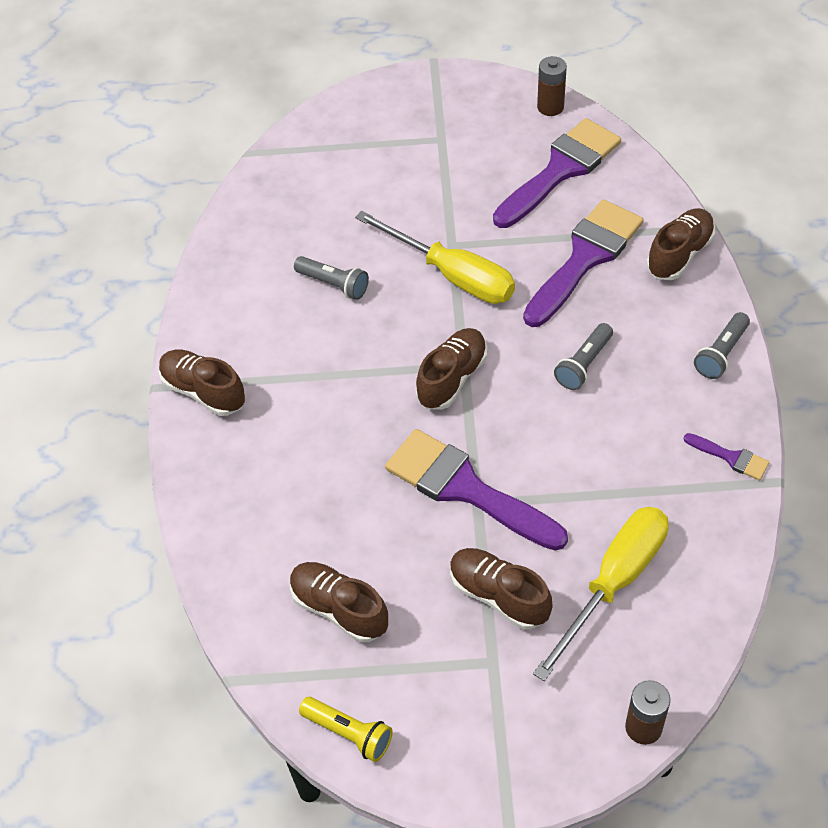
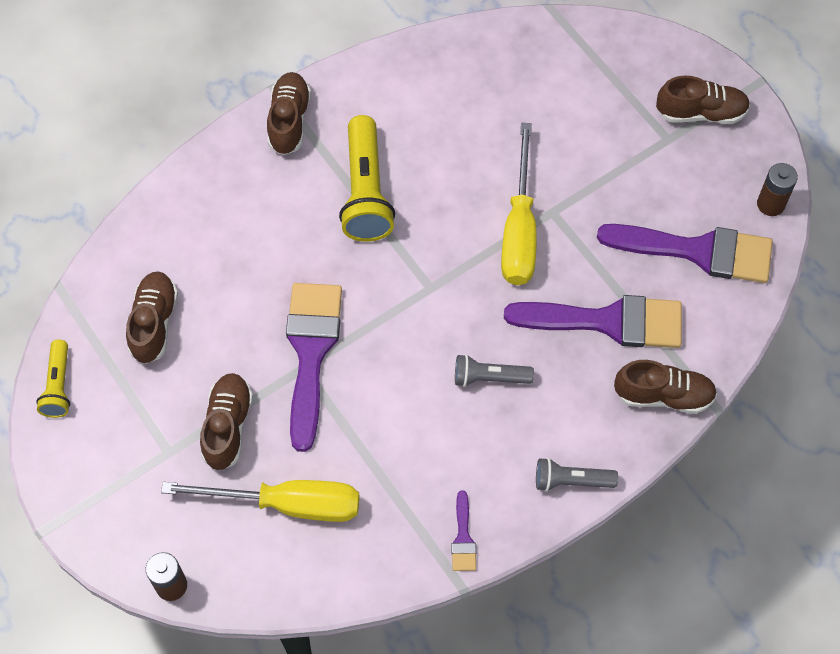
camera: 55 degrees right, 10 degrees up
(327, 367) = (365, 192): none -> yellow flashlight
(333, 284) = (451, 148): grey flashlight -> none
(452, 378) = (412, 286): brown shoe -> brown shoe (701, 113)

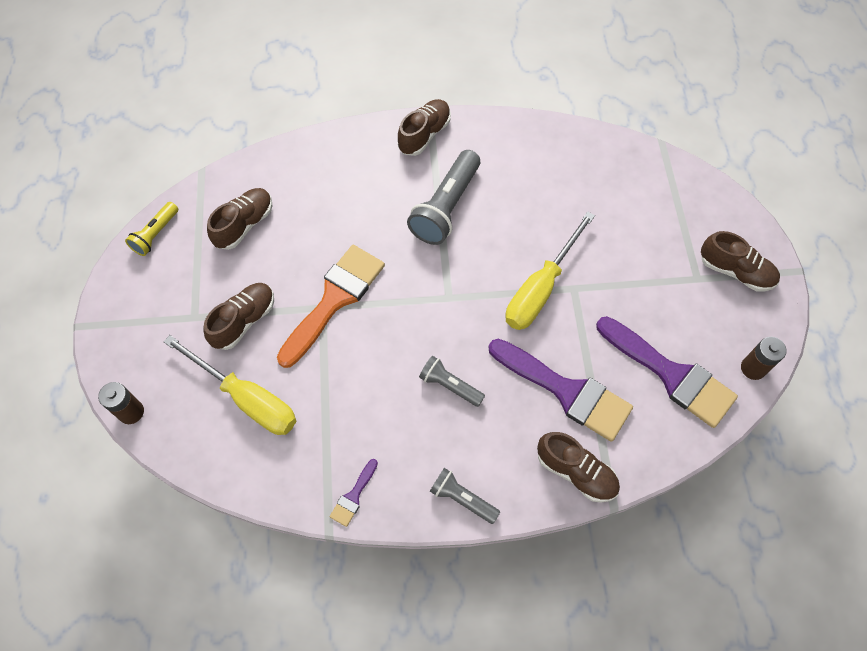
camera: 30 degrees right, 0 degrees up
(311, 353) = (334, 300): purple brush -> orange brush
(365, 192) = (445, 207): yellow flashlight -> grey flashlight

